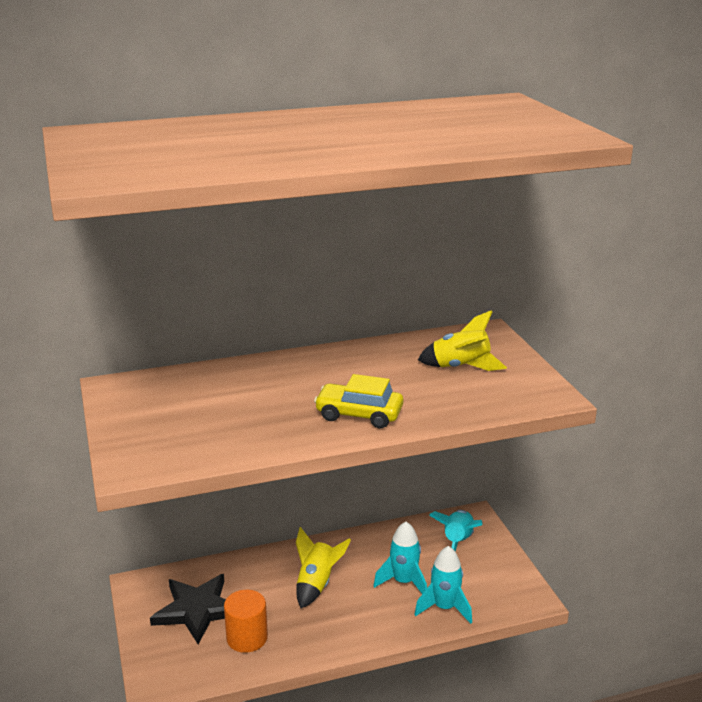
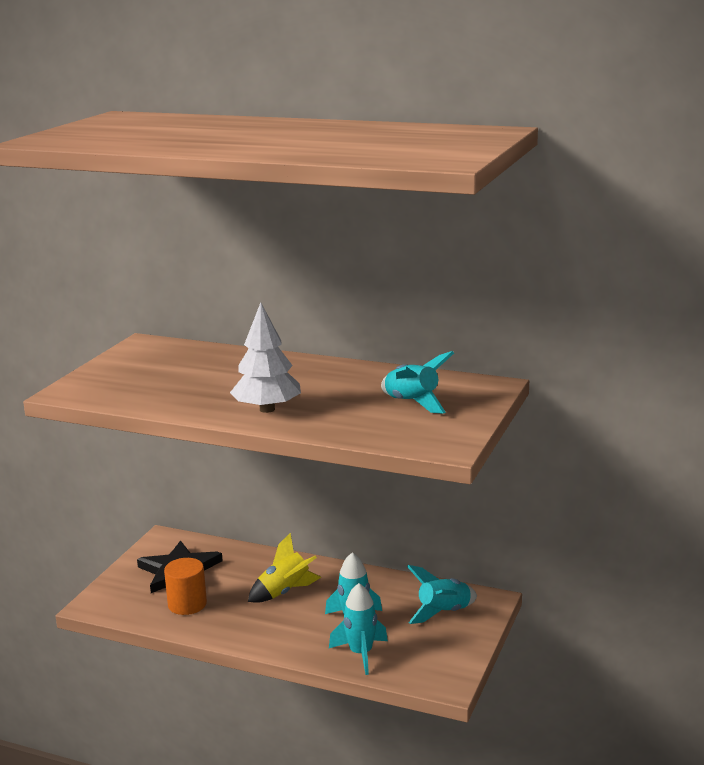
camera: 40 degrees right, 5 degrees down
(359, 414) = (267, 409): yellow car -> white tree
(461, 367) = (412, 403): yellow rocket -> turquoise rocket

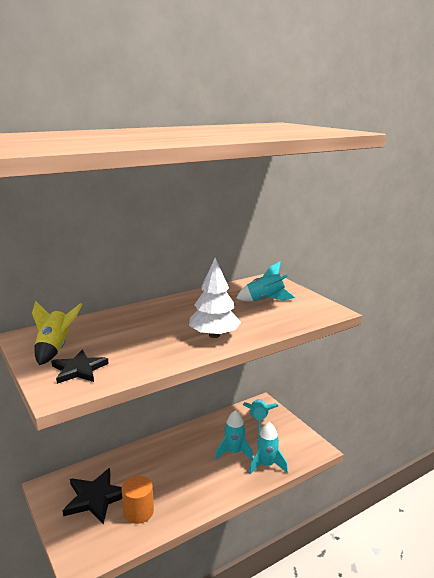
camera: 55 degrees left, 0 degrees up
(113, 384) = (79, 369): none -> black star
(284, 592) = (176, 464): yellow rocket -> yellow rocket (55, 349)

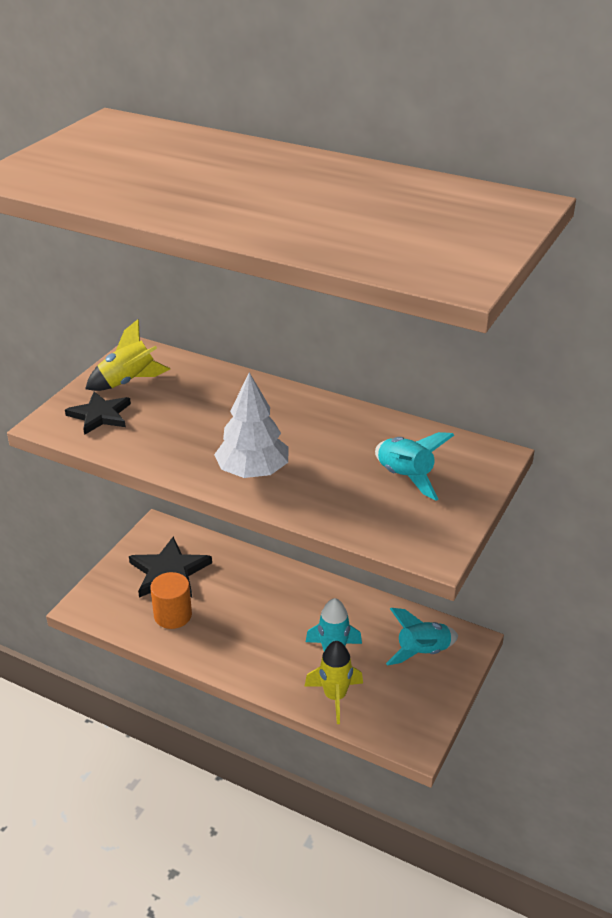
camera: 60 degrees right, 15 degrees up
(266, 465) = (335, 697): turquoise rocket -> yellow rocket

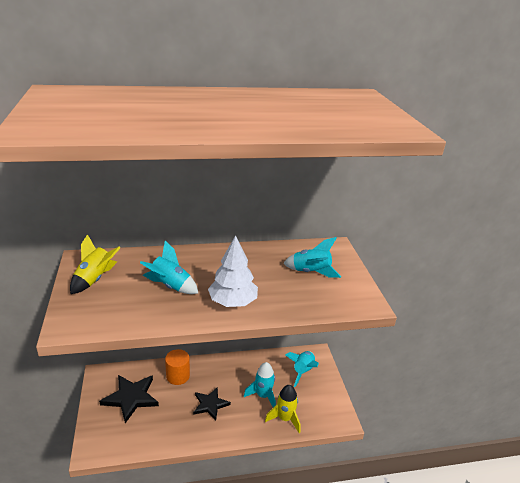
camera: 40 degrees left, 5 degrees down
(100, 415) = (98, 307): black star -> black star (210, 404)
(173, 615) = (156, 423): orange cylinder -> orange cylinder (178, 376)
(201, 422) = (170, 286): none -> turquoise rocket

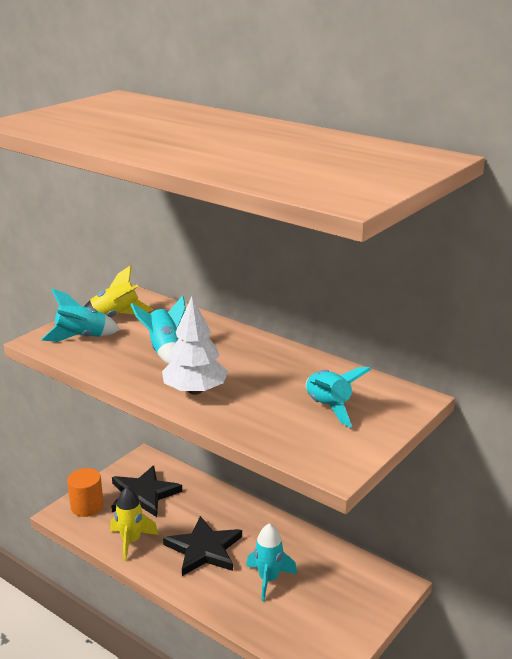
camera: 50 degrees right, 5 degrees down
(178, 376) = (209, 503): orange cylinder -> orange cylinder (87, 506)
(210, 404) = (204, 549): black star -> black star, size x1.50
(285, 418) = (260, 617): yellow rocket -> yellow rocket (131, 541)
(302, 371) = (351, 589): turquoise rocket -> turquoise rocket (81, 337)

